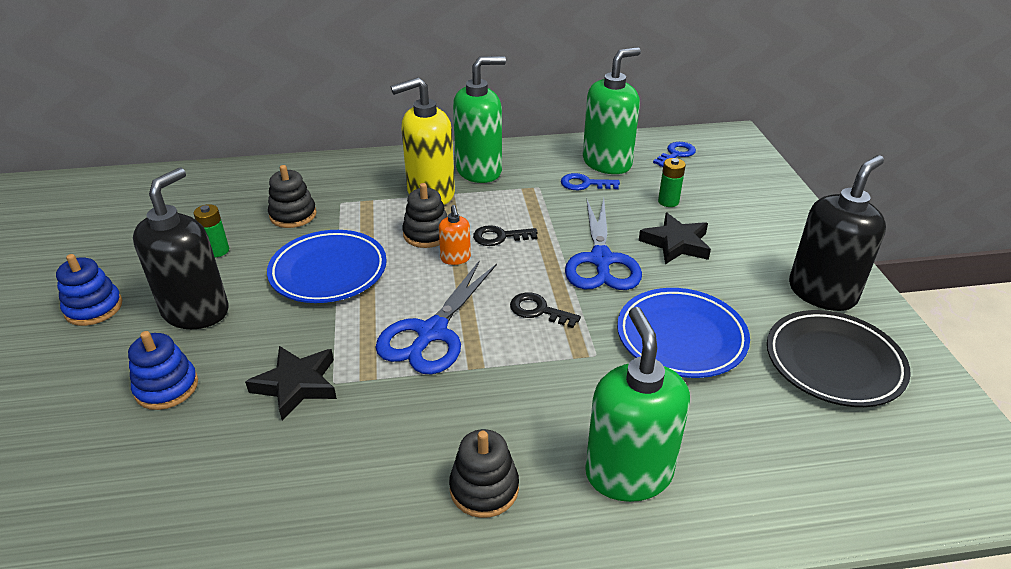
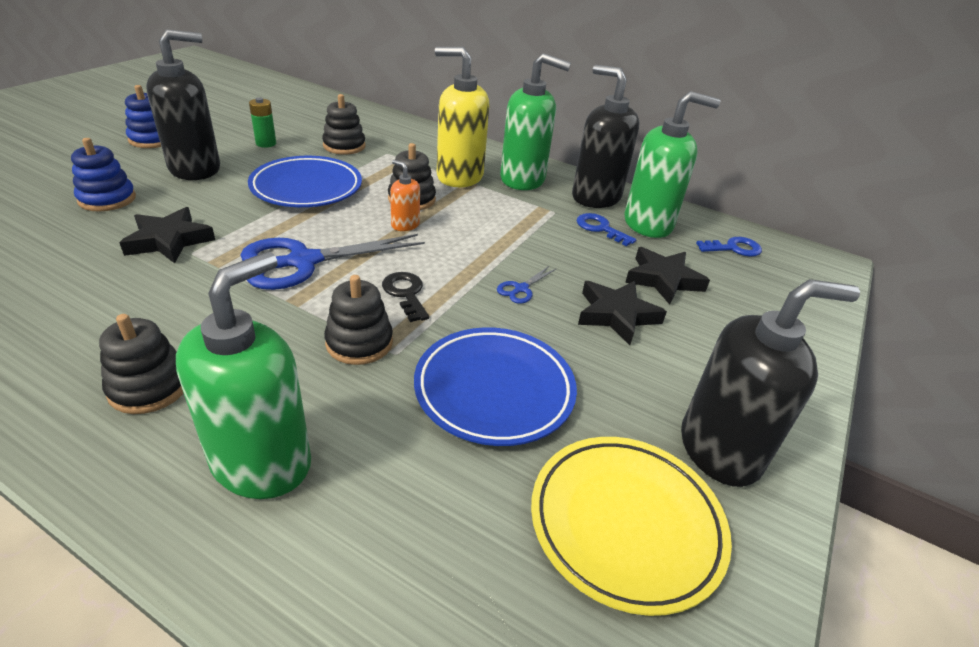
camera: 35 degrees right, 0 degrees up
(455, 258) = (405, 225): orange soap dispenser -> orange soap dispenser turned 105 degrees clockwise
(499, 237) = (463, 228): black key -> none
(547, 159) = (595, 197): none -> black soap dispenser
(564, 363) = (359, 342): none -> black stacking toy
(601, 260) = (521, 289): blue scissors -> blue scissors, size x0.43
(668, 201) = (663, 279): green battery -> black star
(833, 363) = (625, 524): black plate -> yellow plate

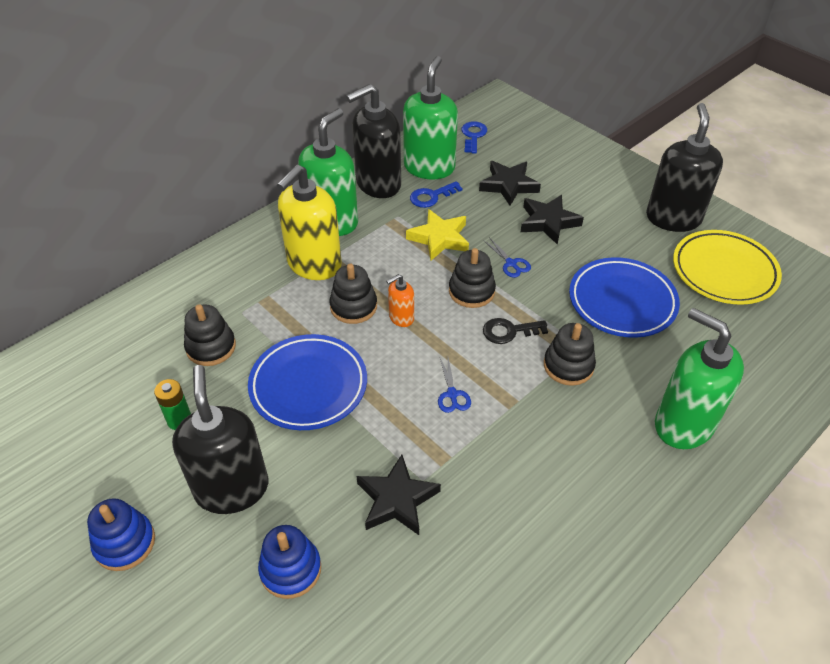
camera: 70 degrees left, 10 degrees up
(149, 387) = (611, 492): black stacking toy -> black stacking toy (471, 291)
(303, 262) = (452, 394): blue scissors -> blue scissors, size x0.43
(535, 238) = (439, 238): none -> yellow star

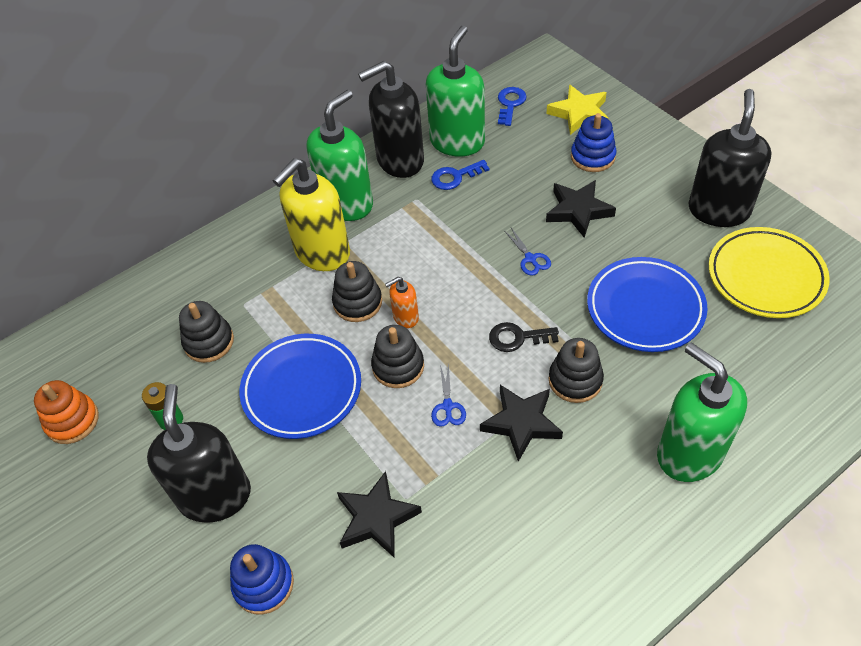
camera: 10 degrees right, 5 degrees up
(77, 426) = (72, 421): none -> orange stacking toy
(125, 543) = (108, 545): blue stacking toy -> blue stacking toy (592, 157)
(439, 238) = (457, 226): yellow star -> yellow star (579, 113)
(471, 291) = (483, 290): black stacking toy -> black stacking toy (398, 366)
(508, 185) = (541, 165): black star -> black star (521, 423)

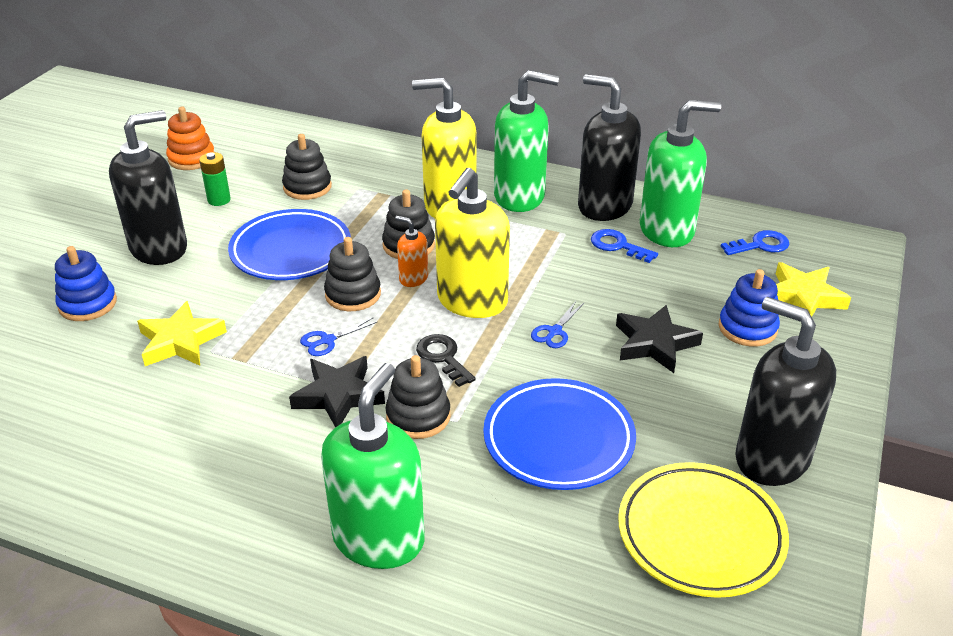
camera: 55 degrees right, 15 degrees down
(376, 518) = (180, 341): black star -> yellow star
(462, 292) = (472, 301): none -> yellow soap dispenser
(718, 210) = (771, 458): black soap dispenser -> black soap dispenser turned 120 degrees counterclockwise

